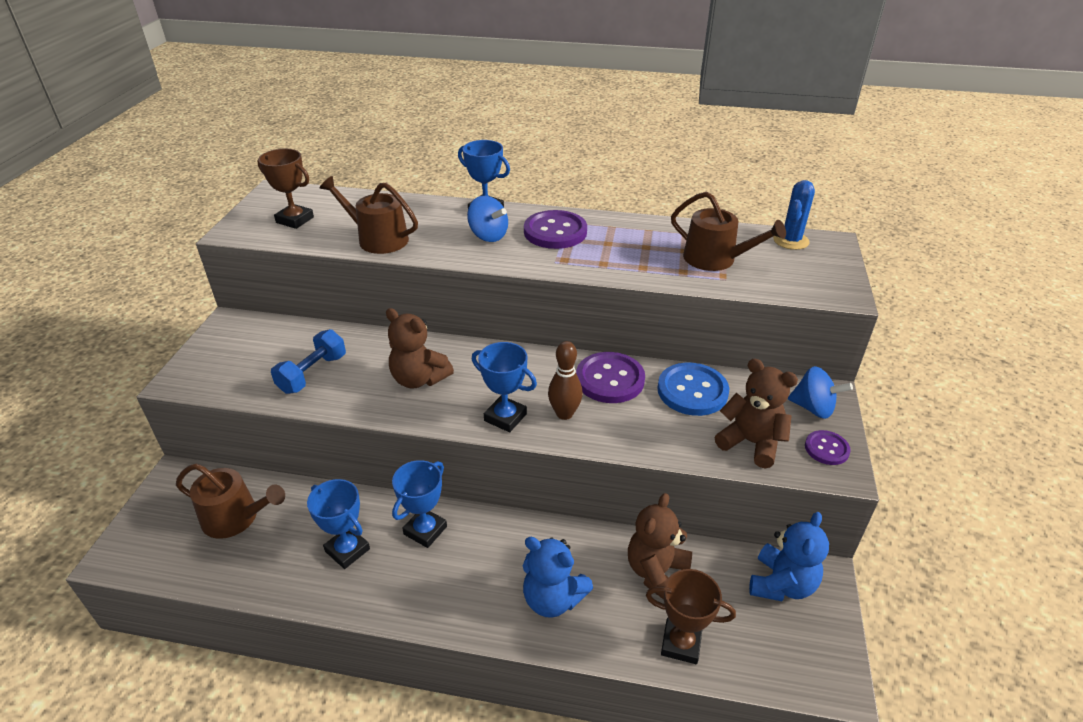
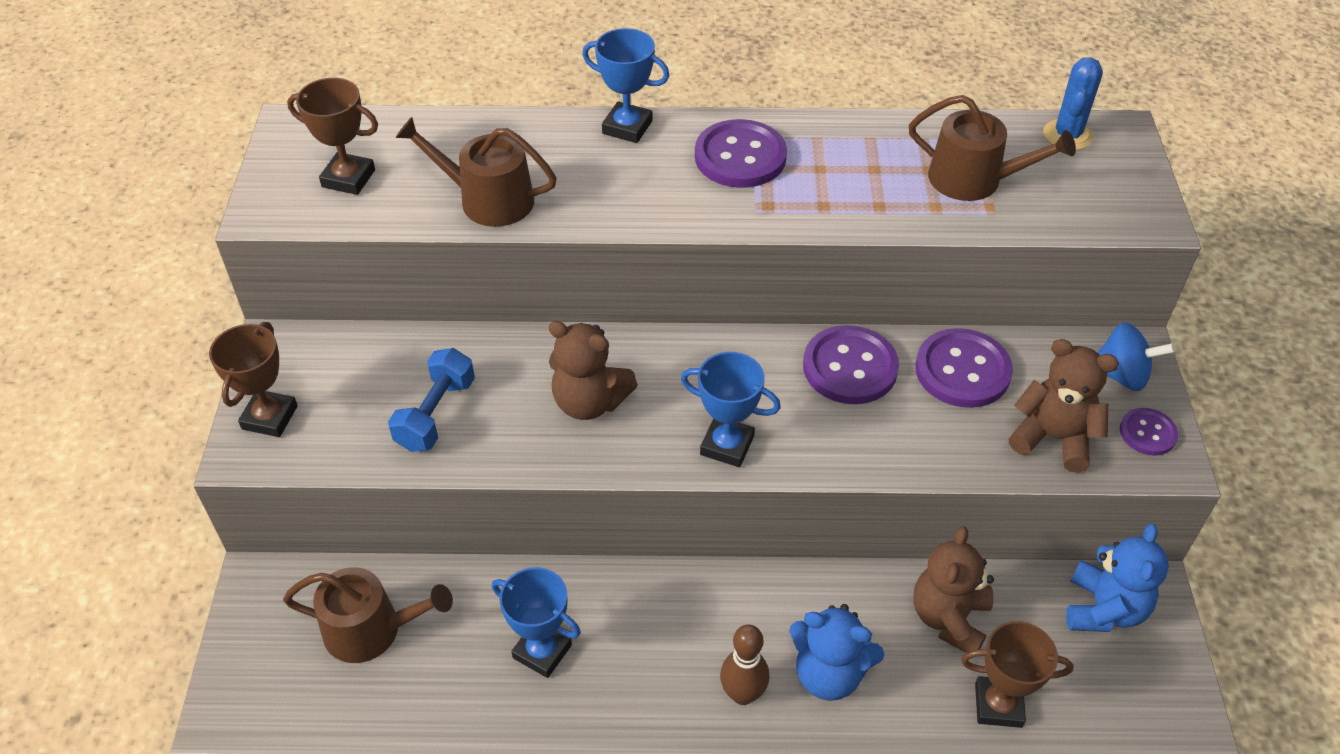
camera: 10 degrees left, 10 degrees up
(204, 363) = (270, 417): none -> brown trophy
(425, 530) = (637, 607): blue trophy -> none
(488, 236) = (647, 175): blue spinning top -> none
(564, 413) = (804, 428): brown bowling pin -> brown bowling pin (743, 694)
(692, 391) = (962, 370): blue button -> purple button

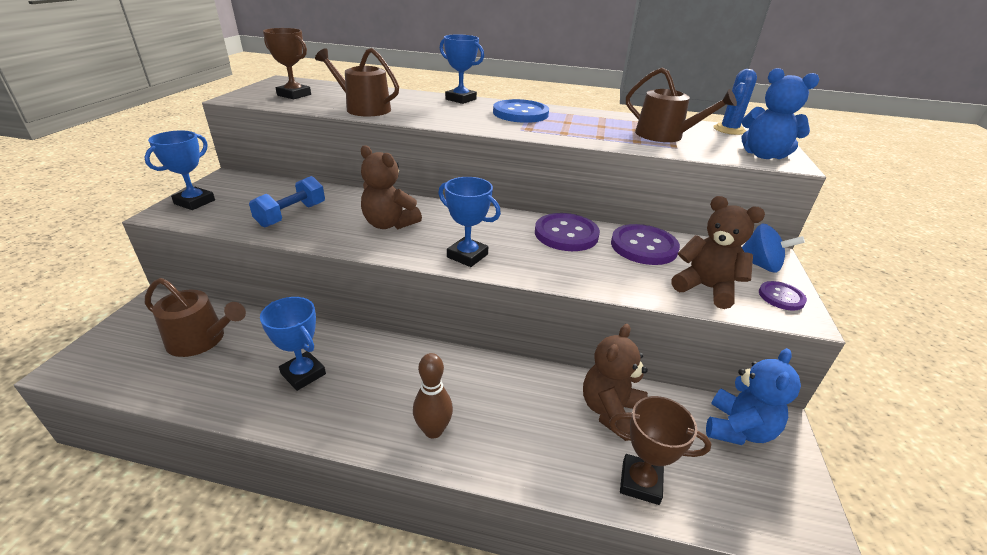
camera: 10 degrees right, 15 degrees down
(270, 417) = (195, 202): brown trophy -> blue trophy
(740, 157) = (520, 113): purple button -> blue button
(828, 674) = (505, 430): blue teddy bear -> blue teddy bear (763, 155)

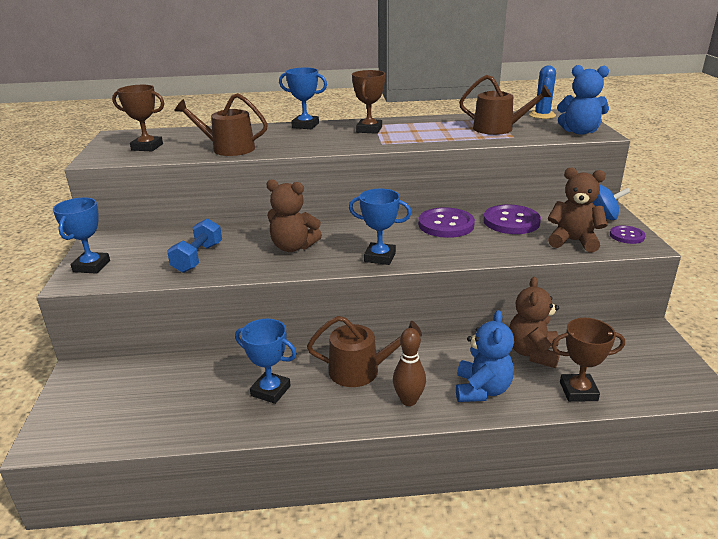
camera: 15 degrees left, 5 degrees down
(201, 340) = (154, 390): brown watering can -> brown watering can (361, 370)
(520, 113) = (369, 130): blue button -> brown trophy
(738, 429) = (626, 341): blue teddy bear -> blue teddy bear (482, 390)

